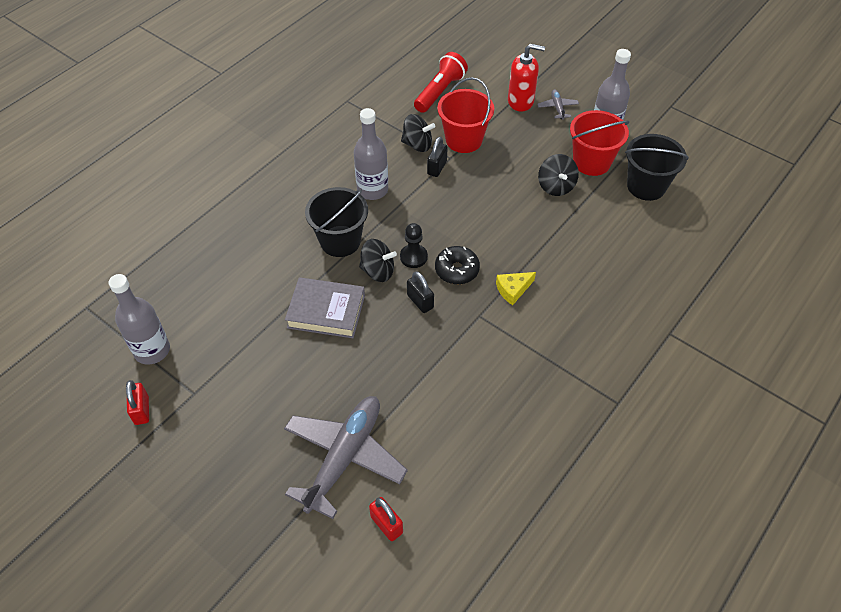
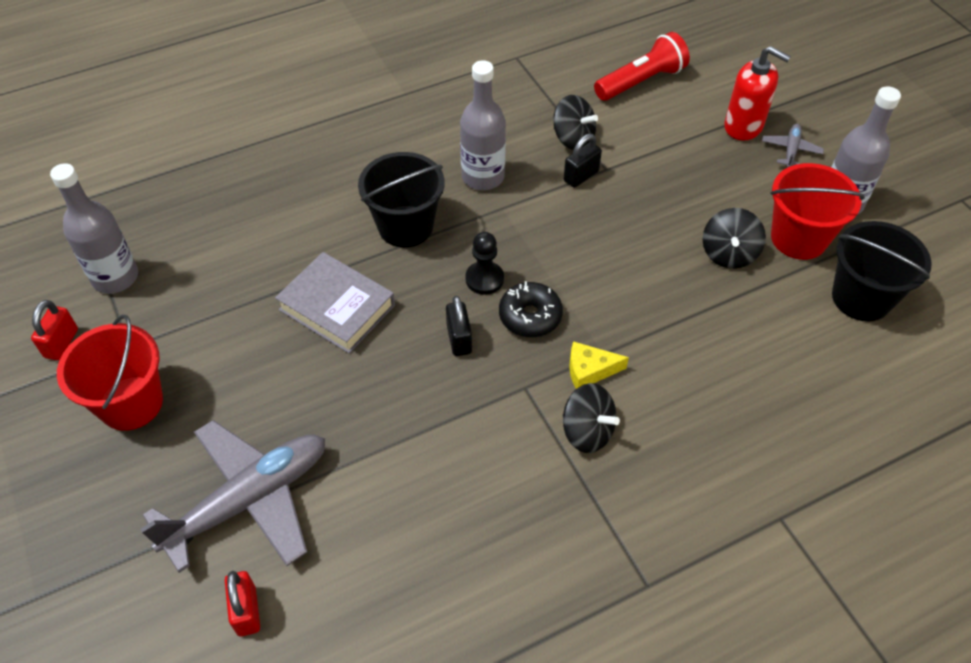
camera: 25 degrees right, 0 degrees up
(378, 271) = (429, 281): black spinning top -> black spinning top (587, 431)
(464, 140) = (637, 152): red bucket -> red bucket (131, 403)

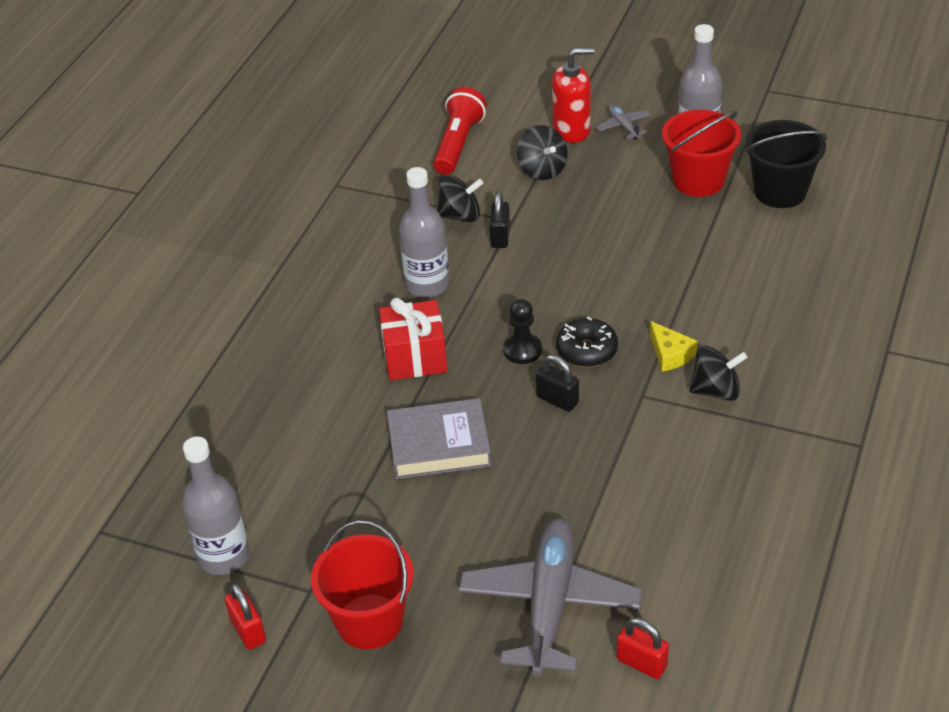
camera: 40 degrees left, 10 degrees down
(405, 226) = (415, 357): black bucket -> red gift
(589, 370) = (670, 354): yellow cheese -> yellow cheese turned 75 degrees counterclockwise
(728, 254) = (666, 220): black spinning top -> black spinning top (542, 169)

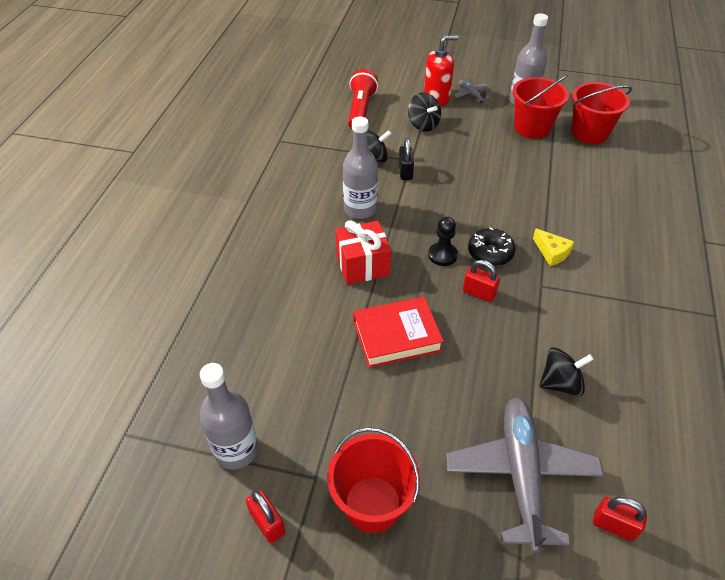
camera: 10 degrees left, 5 degrees up
(439, 445) = (396, 336): grey book -> red book
(557, 400) = (479, 293): black padlock -> red padlock
(716, 390) = (594, 278): black spinning top -> black spinning top (560, 383)
(780, 191) = (589, 133): black bucket -> red bucket

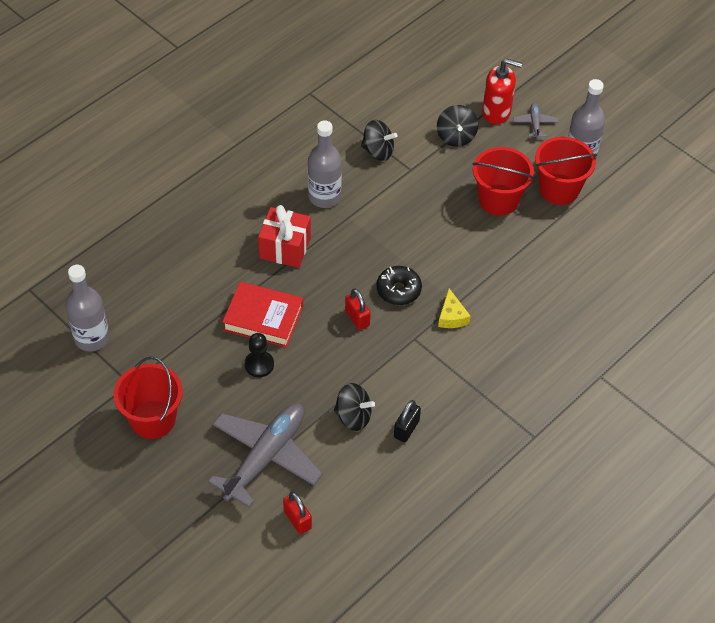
camera: 30 degrees right, 5 degrees up
(267, 523) = (79, 393): red padlock -> none
(361, 109) = (411, 92): red flashlight -> none
(405, 172) = (394, 179): black padlock -> black padlock (406, 429)
(442, 255) = (357, 272): black pawn -> black pawn (259, 365)
(589, 133) = (611, 222): red bucket -> red bucket (498, 200)

